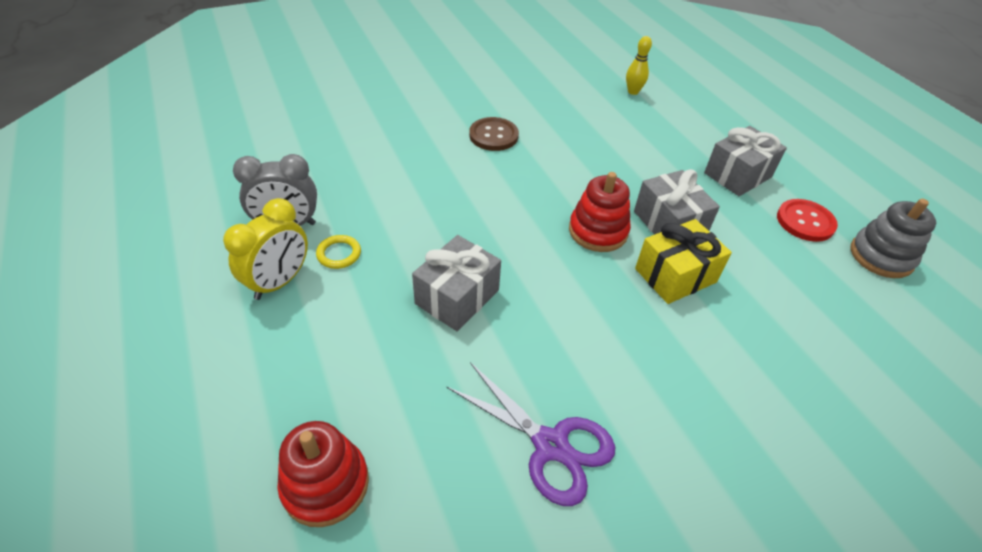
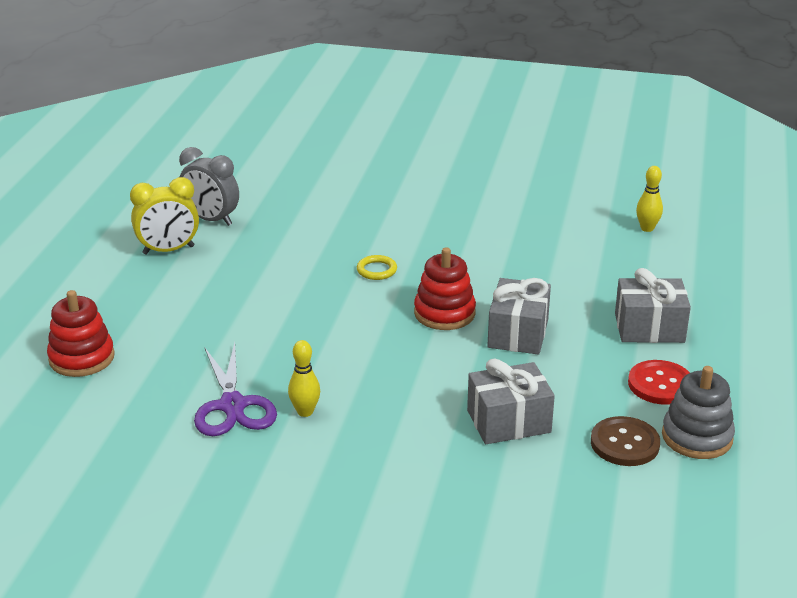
camera: 40 degrees right, 15 degrees down
(339, 254) = (225, 250): yellow ring -> yellow ring (376, 270)
(457, 297) = (276, 307): grey gift -> grey gift (508, 421)
(493, 135) = (450, 217): brown button -> brown button (624, 443)
(619, 408) = (305, 412): none -> yellow bowling pin
(675, 275) = (468, 365): yellow gift -> none

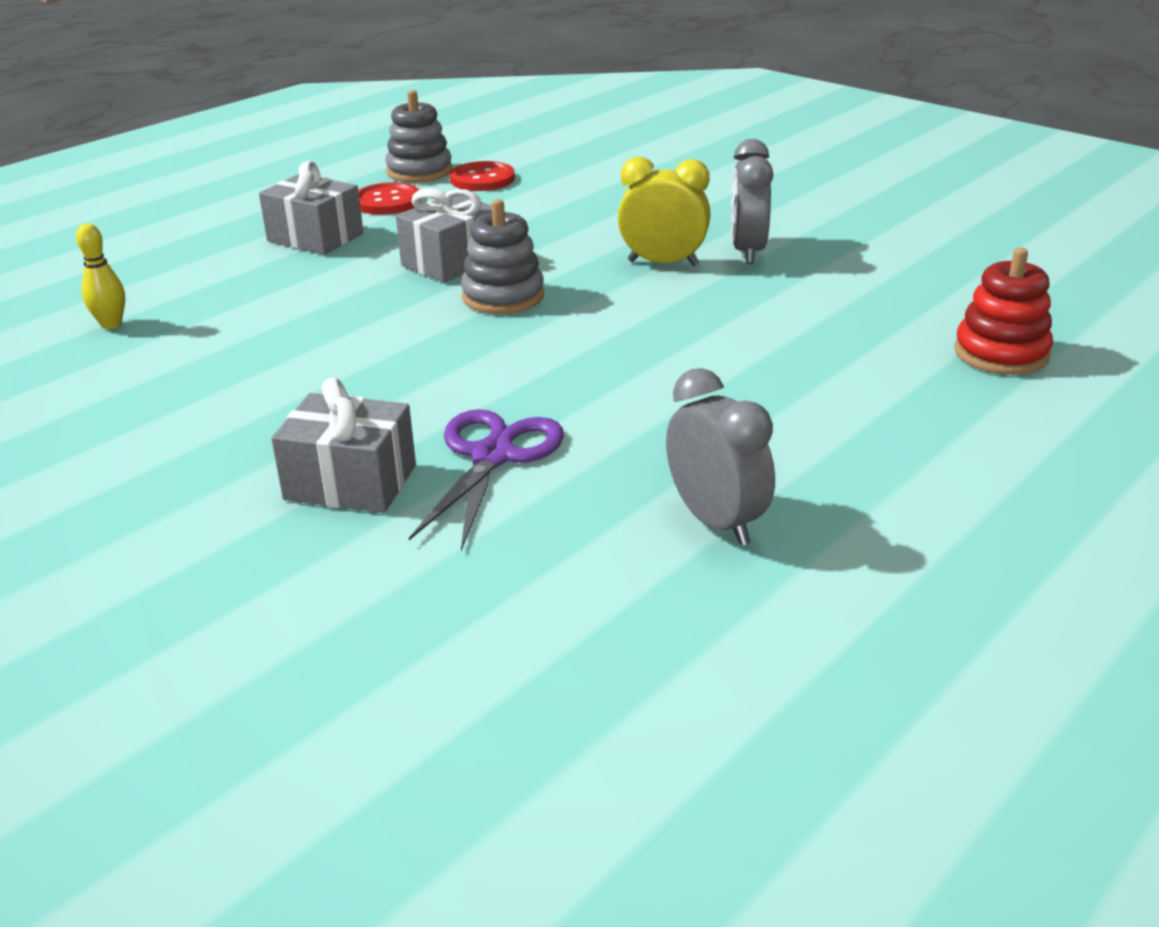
camera: 150 degrees left, 0 degrees up
(168, 250) = (824, 479): yellow clock -> yellow clock (663, 263)
(233, 405) = (823, 271): purple scissors -> purple scissors (492, 456)
(305, 412) = (747, 251): yellow bowling pin -> grey clock
(376, 270) = (525, 363): yellow ring -> none
(444, 313) = (503, 296): red stacking toy -> grey stacking toy
(508, 421) = (558, 208): grey gift -> grey gift (350, 482)
(624, 443) = (482, 179): brown button -> red button

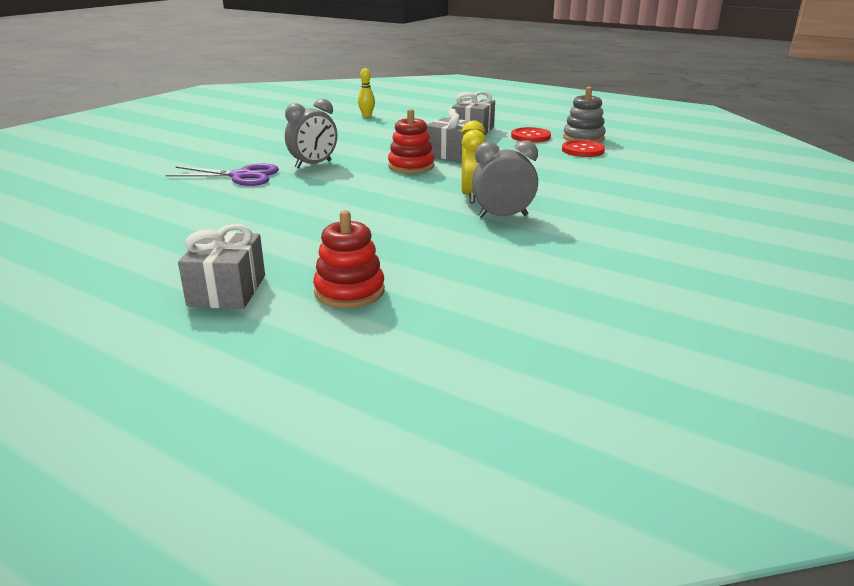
camera: 80 degrees right, 5 degrees down
(350, 482) = (227, 158): grey gift -> grey gift (227, 290)
(503, 296) = (411, 166): grey stacking toy -> red stacking toy
(716, 521) = (168, 216): grey clock -> grey clock (313, 164)

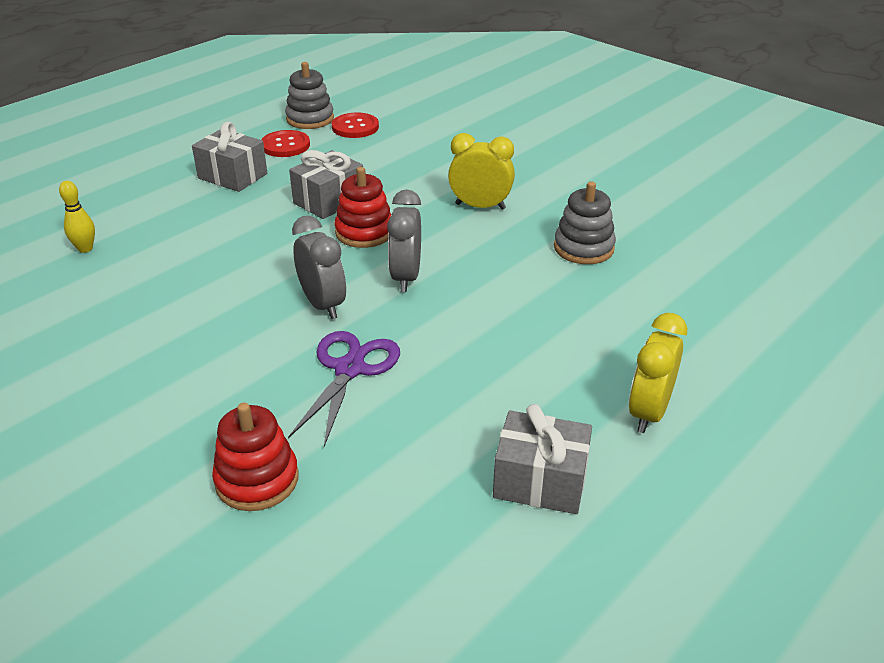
camera: 80 degrees left, 10 degrees up
(168, 261) = (648, 412): none -> yellow clock
(227, 290) = (718, 364): grey gift -> grey gift (540, 481)
(349, 291) = (712, 292): red stacking toy -> red stacking toy (257, 480)
(416, 235) = (583, 248): none -> grey stacking toy
(503, 216) = (541, 198): grey clock -> grey clock (406, 277)

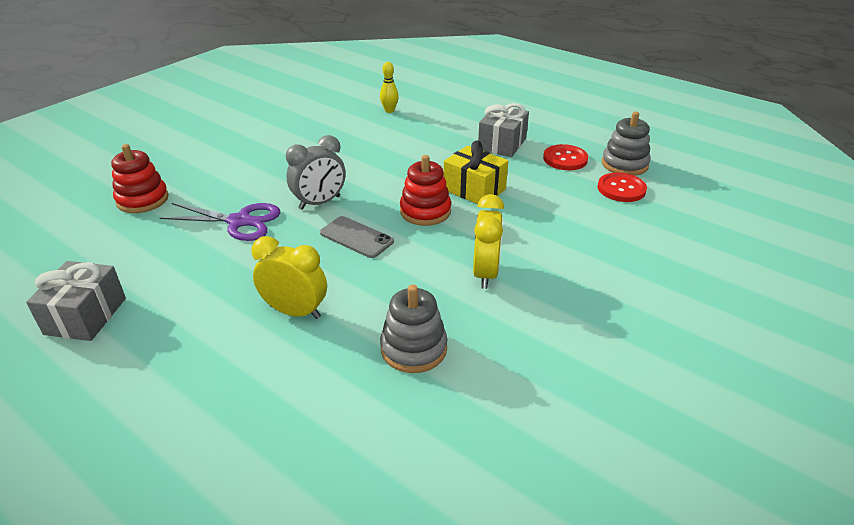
camera: 85 degrees right, 0 degrees up
(329, 201) = (474, 190): grey gift -> yellow gift
(406, 277) = (356, 237): grey clock -> grey phone
(648, 412) = (137, 384): yellow clock -> yellow clock (295, 311)

